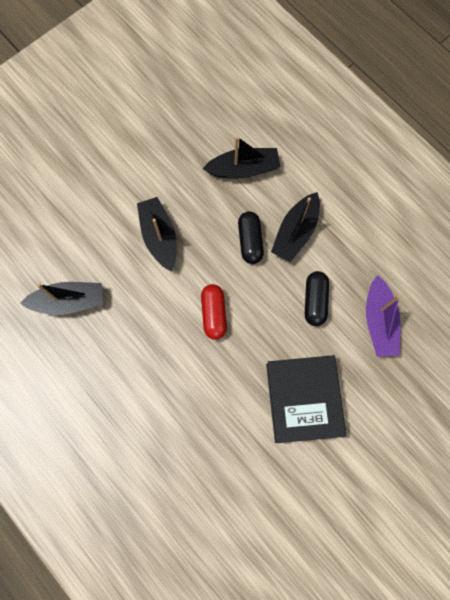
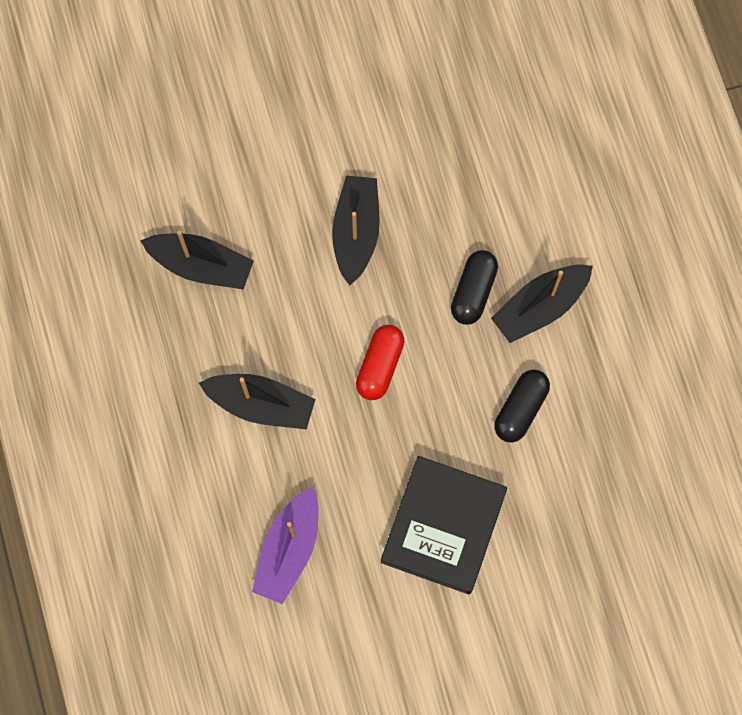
camera: 25 degrees right, 0 degrees up
(243, 169) = (512, 189): black boat -> black boat (261, 404)
(379, 321) = (592, 474): purple boat -> purple boat (289, 549)

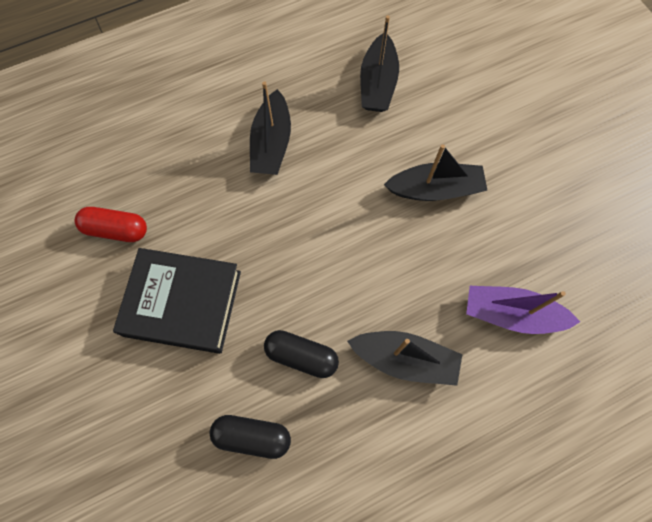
camera: 80 degrees right, 5 degrees down
(289, 549) = (153, 183): purple boat -> purple boat (511, 314)
(380, 366) = (320, 227): red capsule -> red capsule (116, 230)
(473, 291) = (405, 295): black capsule -> black capsule (252, 436)
(540, 306) = (405, 359): black boat -> black boat turned 150 degrees clockwise

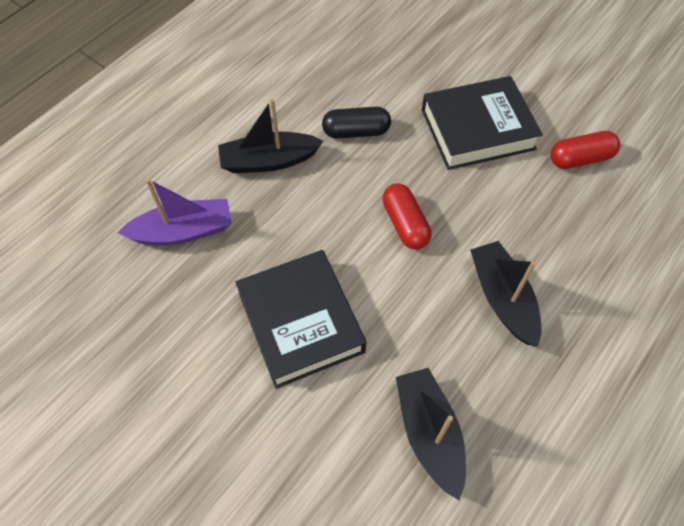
camera: 155 degrees right, 10 degrees down
(252, 436) = (363, 73): black capsule -> none
(310, 235) = (405, 224): none -> red capsule
(435, 189) = (300, 322): black boat -> black book

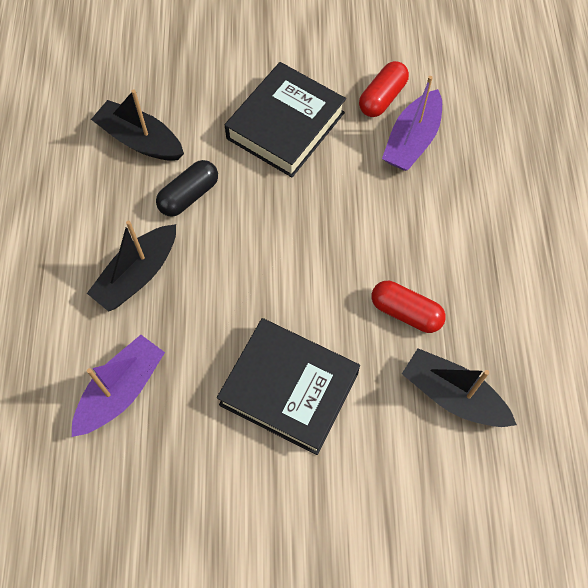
camera: 40 degrees left, 5 degrees up
(405, 224) = (298, 248): red capsule -> red capsule (406, 312)
(502, 298) = (418, 254): black boat -> black boat (140, 140)
(577, 207) = (412, 140): none -> purple boat

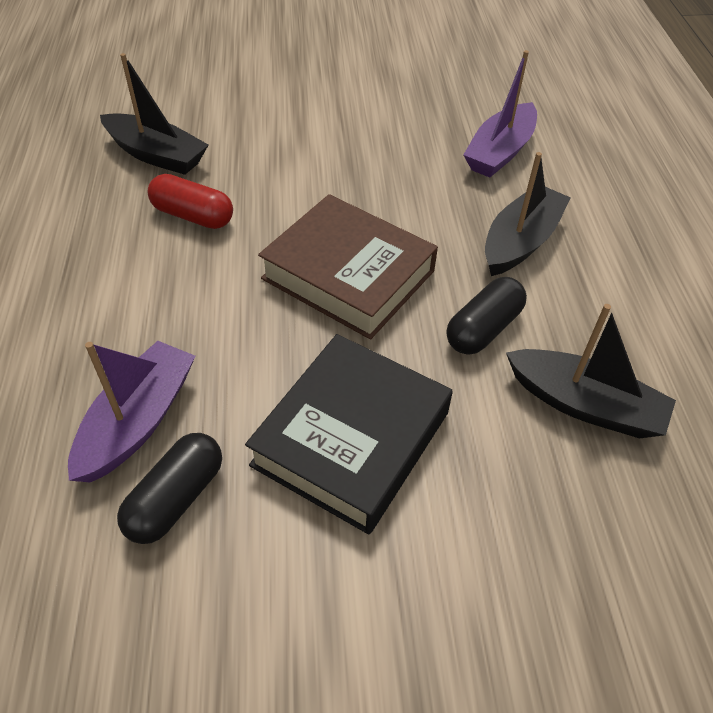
camera: 175 degrees right, 15 degrees down
(279, 245) = (348, 275): none -> brown book
(289, 389) = (328, 156): black book -> none
(382, 98) = (176, 498): red capsule -> black capsule

